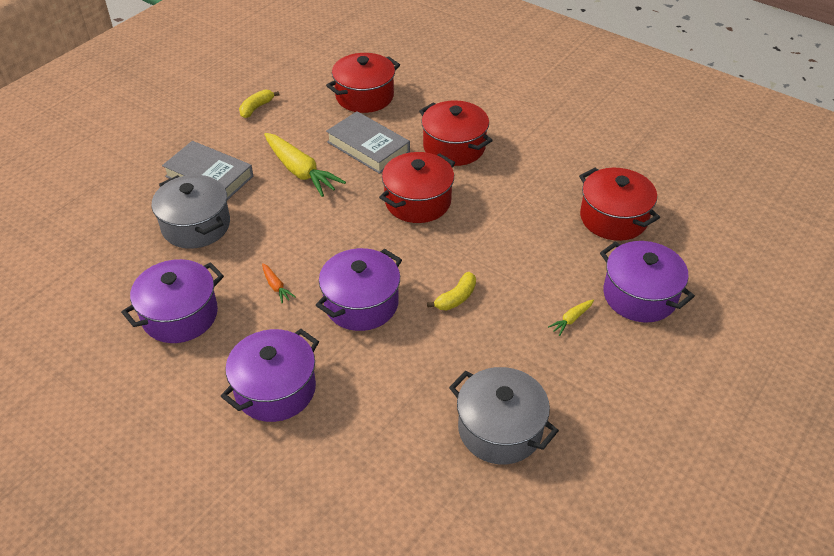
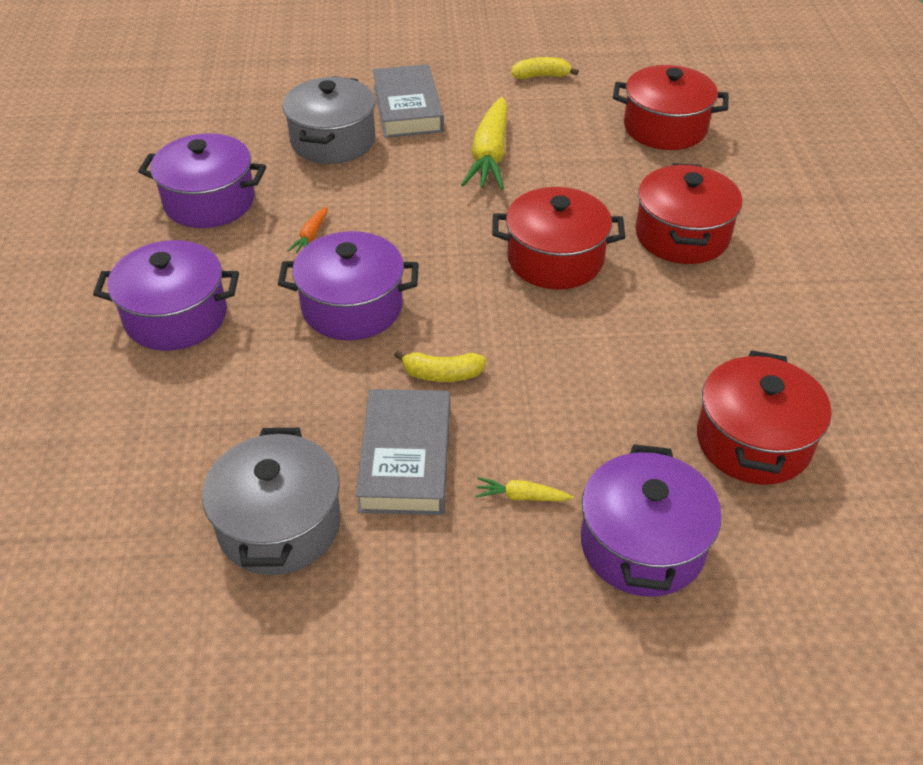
camera: 50 degrees right, 0 degrees up
(368, 147) = (589, 176): grey book -> grey book (405, 458)

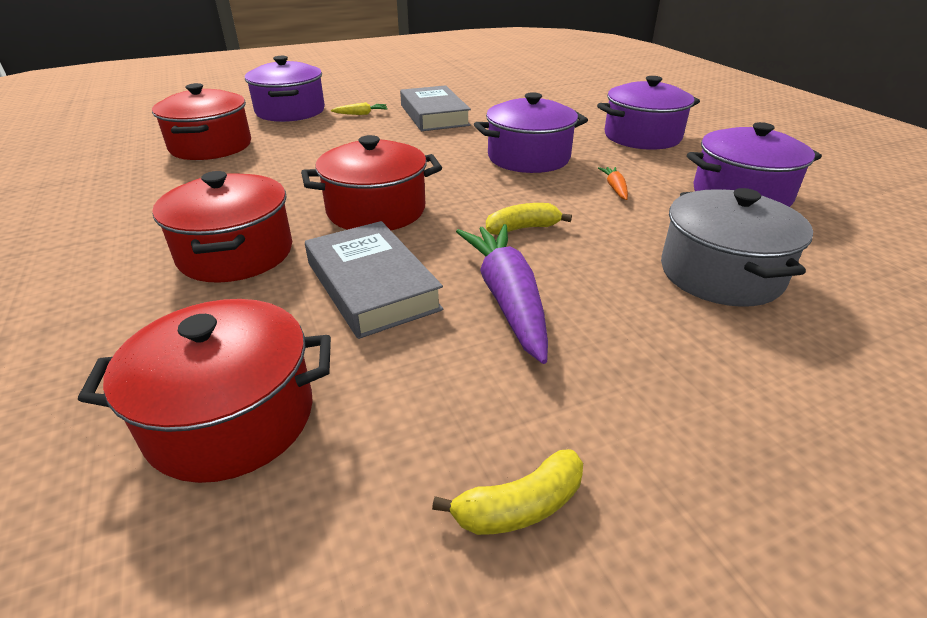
camera: 160 degrees right, 10 degrees down
(279, 525) = (481, 95): grey pot -> none
(407, 108) = (690, 347): grey book -> grey book (372, 286)
(442, 374) = (435, 141): yellow banana -> yellow banana (522, 228)
(490, 155) = (507, 298): yellow carrot -> purple carrot

